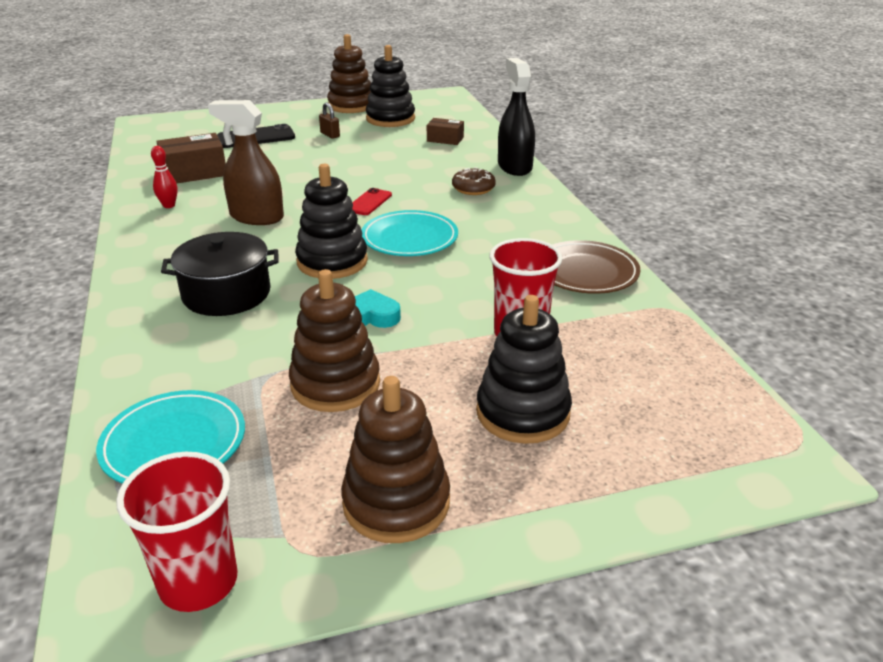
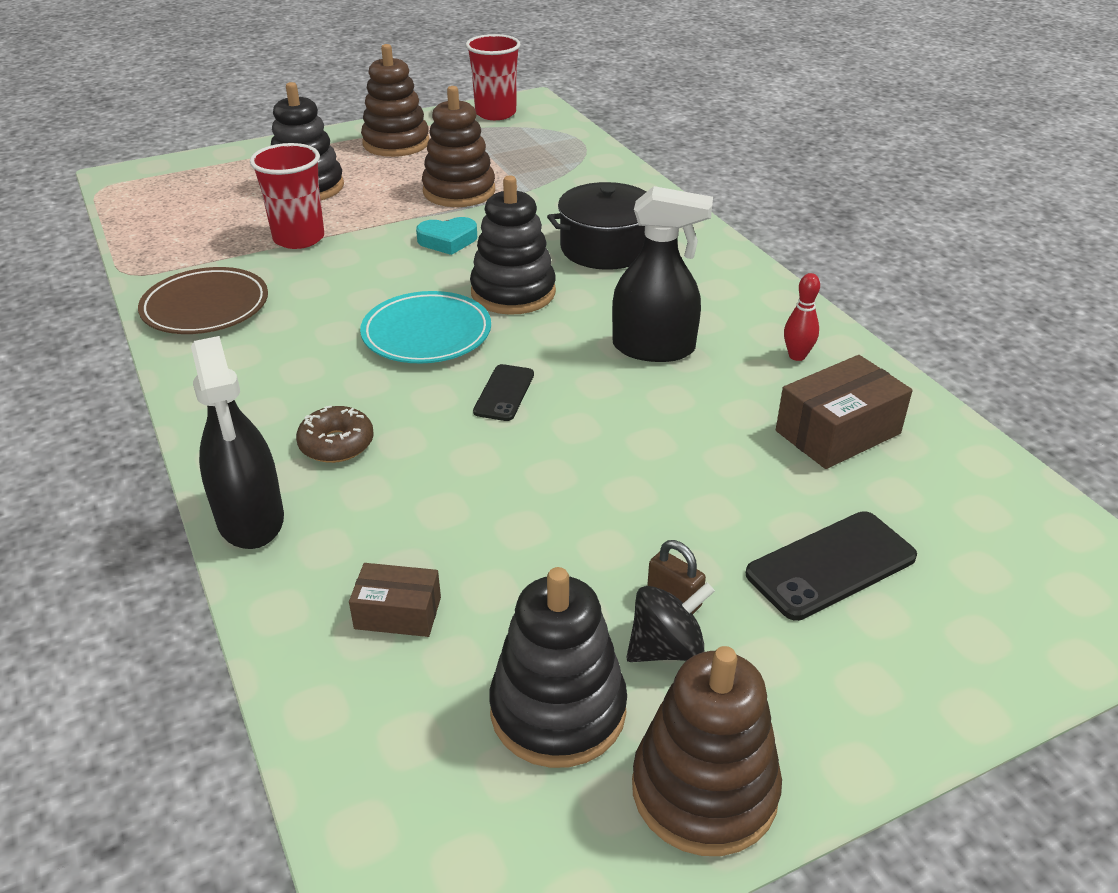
camera: 170 degrees right, 5 degrees up
(174, 443) = (556, 154): turquoise plate -> none
(256, 217) = (654, 348): brown spray bottle -> black spray bottle
(342, 126) = (666, 648): none -> black spinning top
(369, 202) = (504, 393): red phone -> black phone

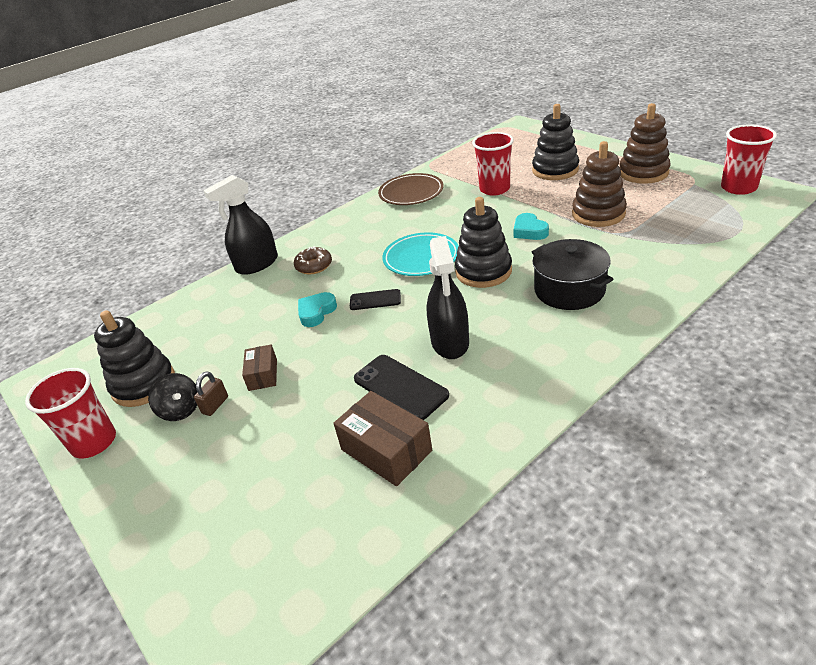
camera: 80 degrees right, 0 degrees up
(398, 613) = (202, 321): brown box -> brown box (263, 375)
(489, 457) = (316, 312): none -> turquoise heart
(704, 790) = (94, 442): brown stacking toy -> red cup
(797, 356) = (476, 413): red bowling pin -> none
(831, 565) = (247, 466): black phone -> black phone (400, 387)

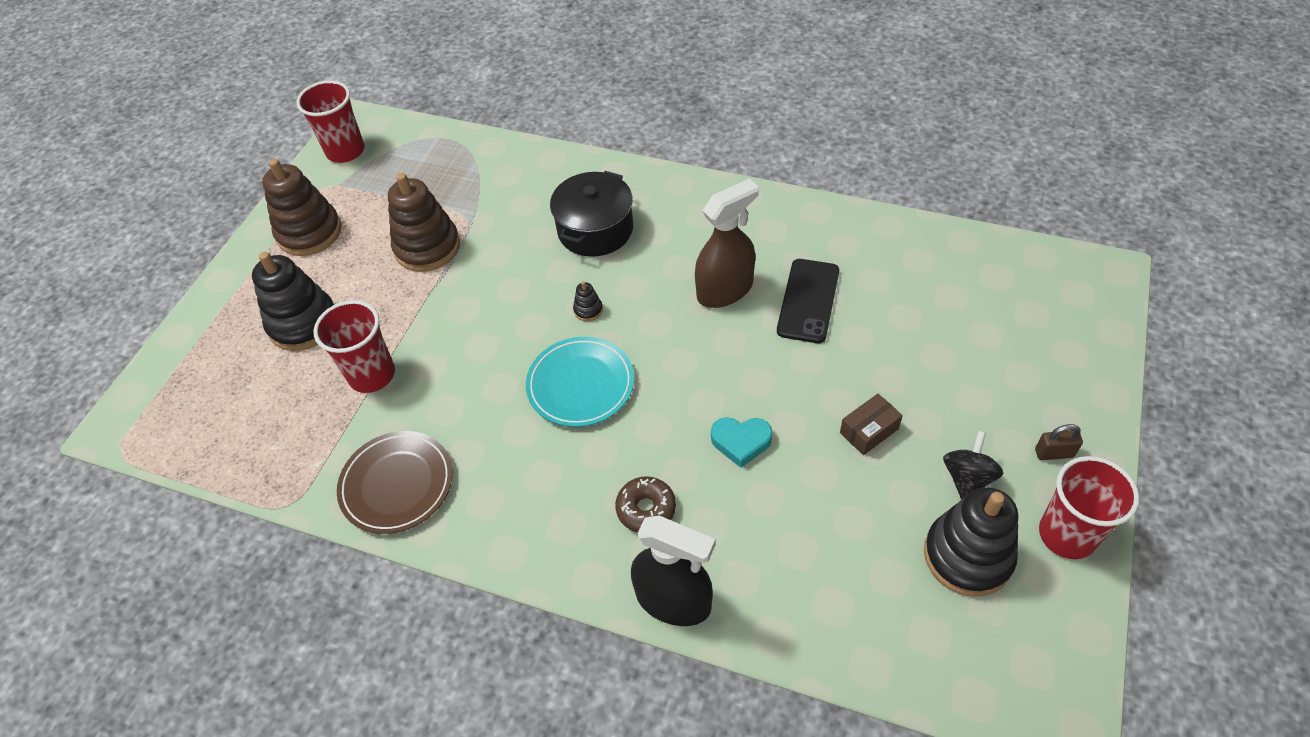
camera: 120 degrees left, 15 degrees up
(215, 405) = (937, 447): brown padlock -> brown padlock (1054, 453)
(375, 300) = (688, 391): black phone -> none
(386, 450) = (883, 276): brown box -> none
(450, 342) = (725, 290): black spray bottle -> brown spray bottle
(483, 271) = (588, 310): black stacking toy -> black stacking toy, size x0.41
(529, 231) = (483, 298): turquoise heart -> none

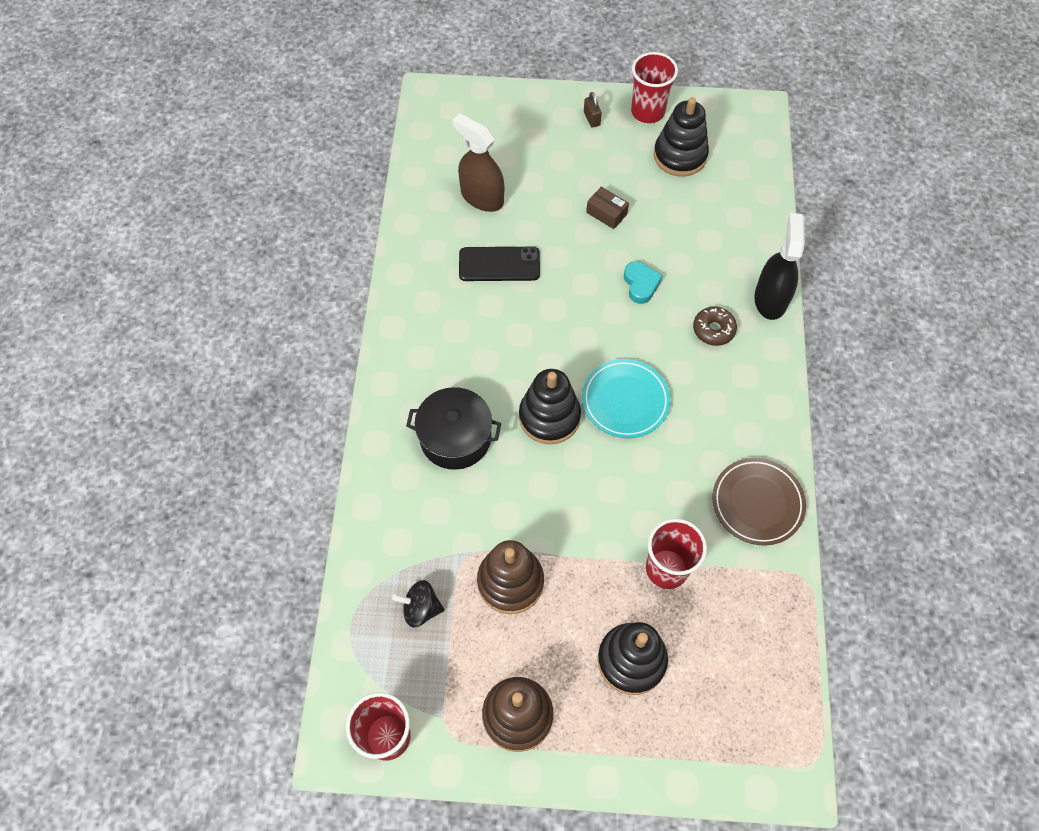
camera: 110 degrees left, 10 degrees up
(588, 310) = (549, 417): black stacking toy -> black stacking toy, size x2.43
(725, 290) = (502, 322): brown spray bottle -> brown spray bottle (482, 197)
(967, 478) = (625, 159): black spinning top -> black spinning top (421, 608)

